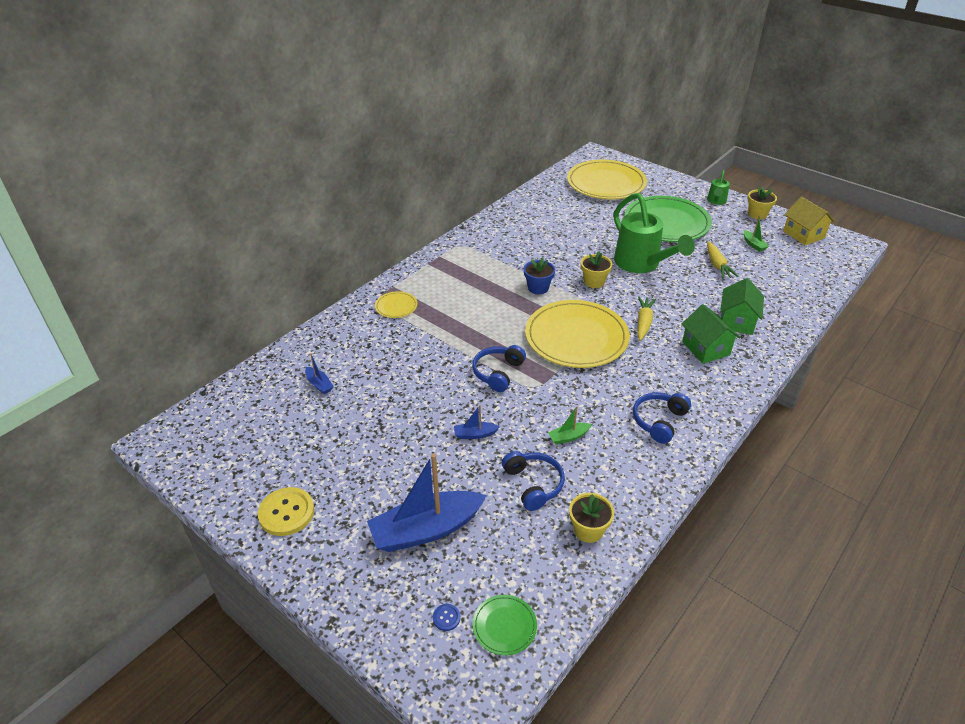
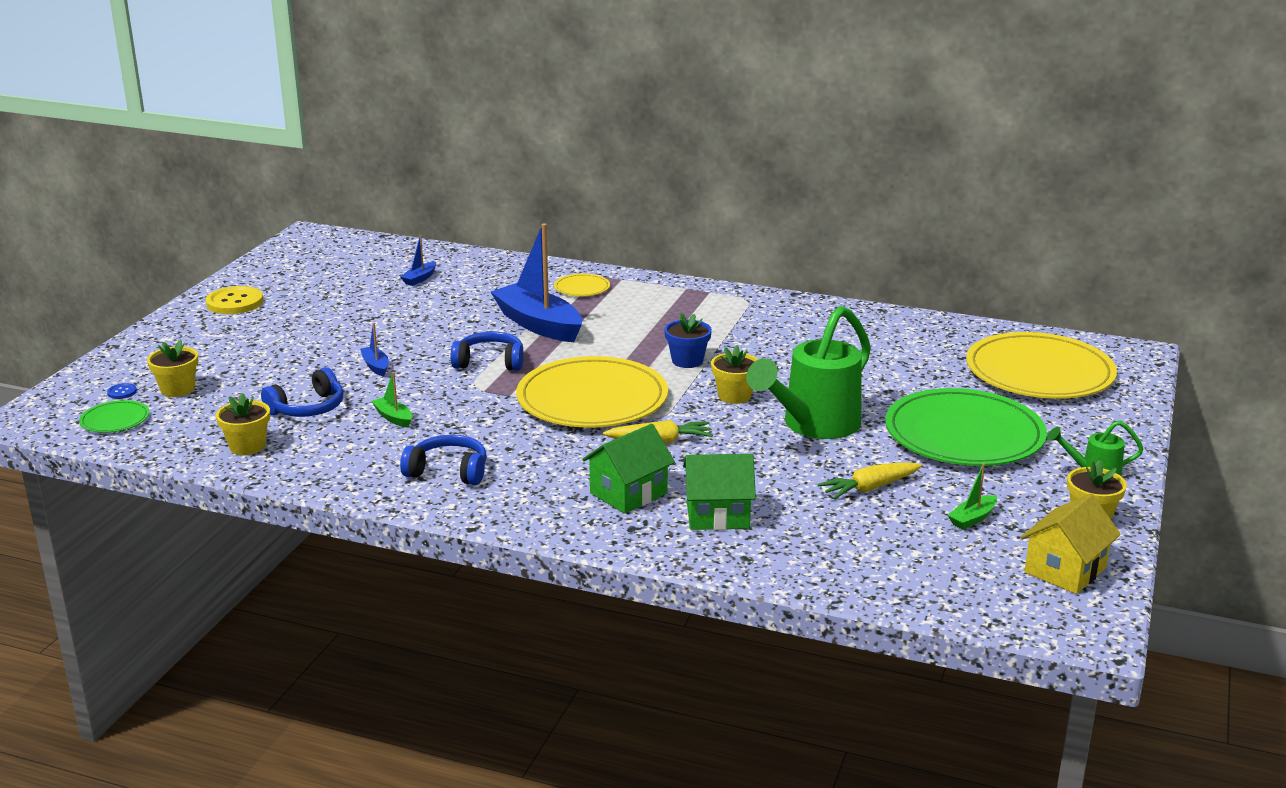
camera: 70 degrees right, 15 degrees down
(426, 529) = (228, 365): blue boat -> blue boat (539, 325)
(460, 572) = (177, 389): none -> yellow flower pot

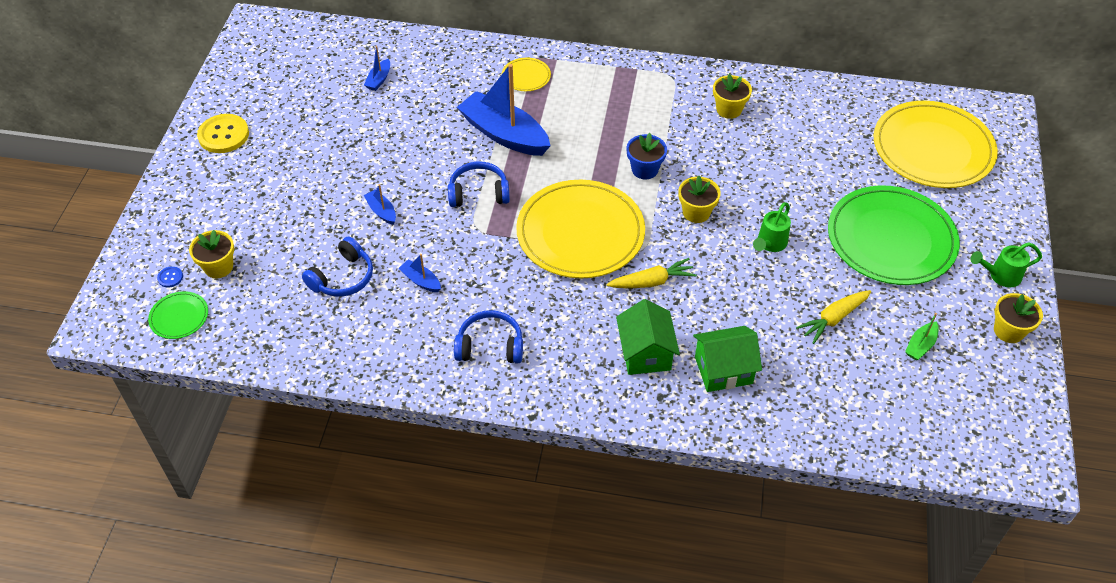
camera: 10 degrees left, 25 degrees up
(247, 446) = (309, 337): yellow flower pot -> yellow flower pot (729, 109)
(393, 418) = (421, 281): green boat -> blue boat
(628, 493) = (645, 353): green house -> green house turned 45 degrees counterclockwise
(813, 426) = (769, 244): green watering can -> green watering can, size x0.48
(1065, 570) = (1002, 397): yellow house -> none

